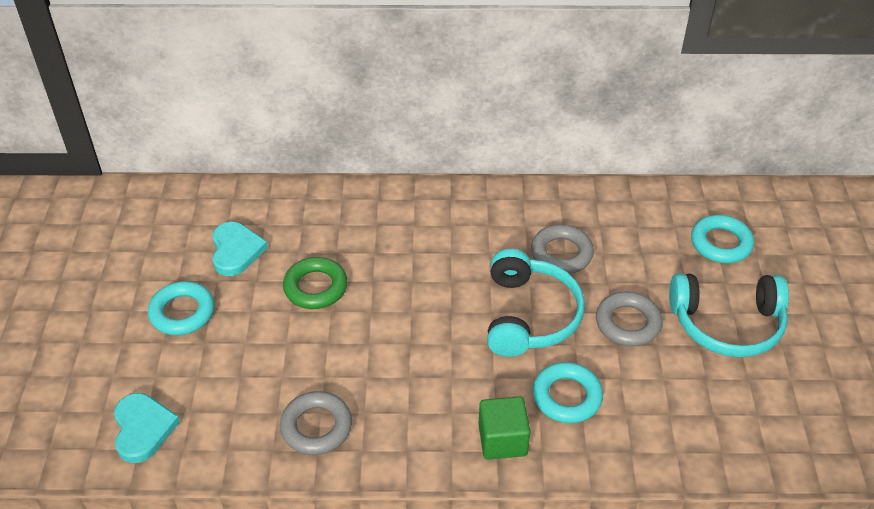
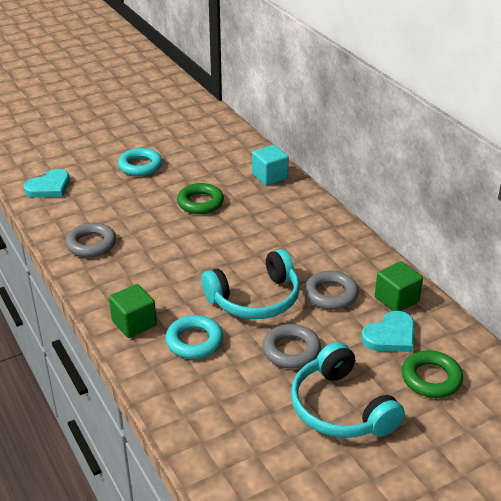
camera: 60 degrees right, 10 degrees down
(236, 251) = (203, 164): turquoise heart -> turquoise heart (390, 336)
(315, 205) = (269, 176): none -> turquoise cube
(600, 211) = (396, 299): none -> green cube
(721, 243) = (431, 378): turquoise ring -> green ring

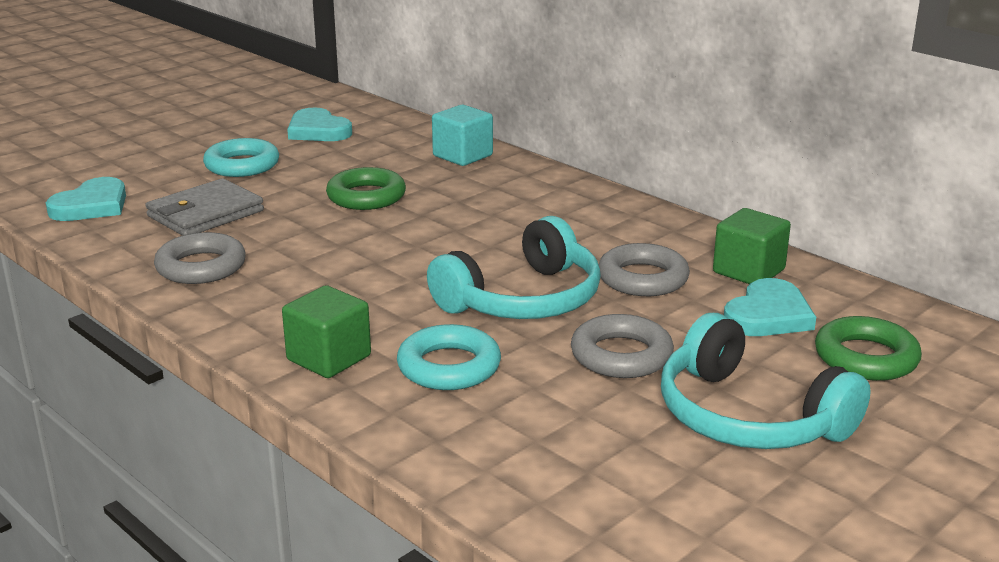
camera: 15 degrees left, 10 degrees down
(107, 203) = (205, 213): none -> grey wallet
(193, 143) = (318, 130): none -> turquoise heart

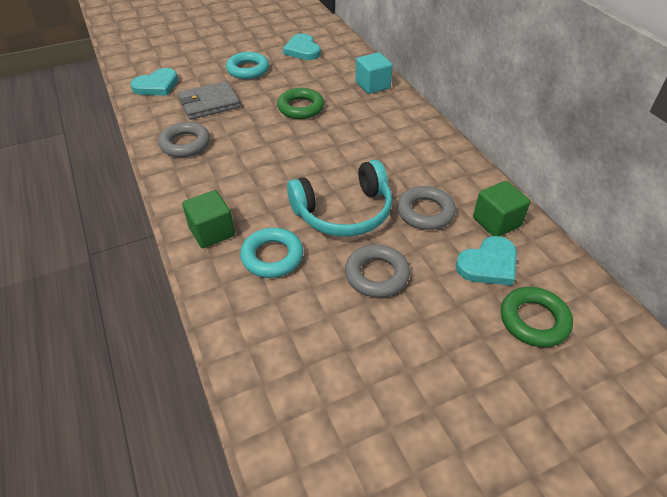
camera: 20 degrees right, 20 degrees up
(748, 417) = (426, 351): turquoise headphones -> none

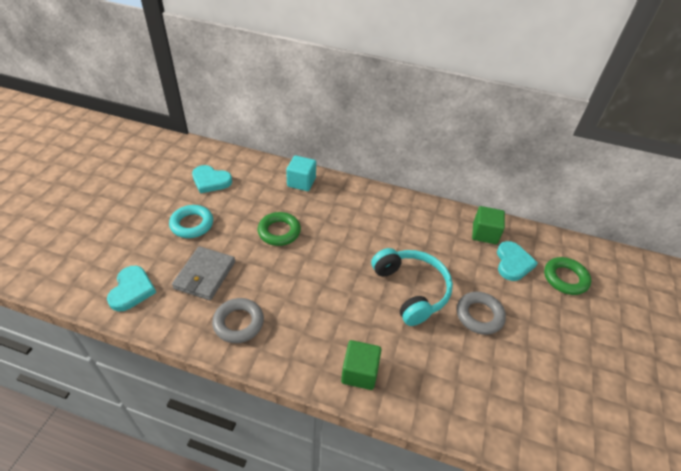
camera: 50 degrees left, 0 degrees up
(272, 256) = (417, 355): turquoise ring -> none
(344, 212) = (411, 290): turquoise headphones -> turquoise headphones turned 45 degrees counterclockwise
(425, 212) = (448, 254): grey ring -> none

